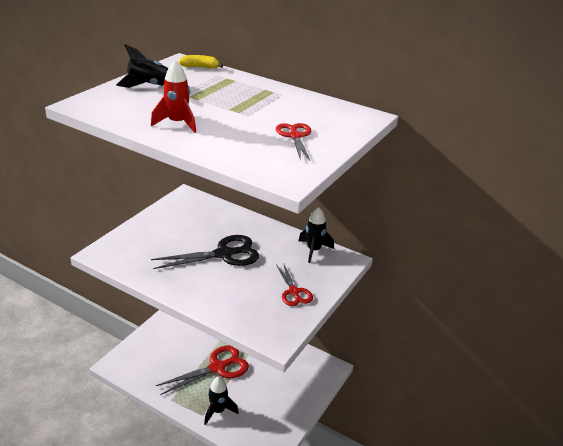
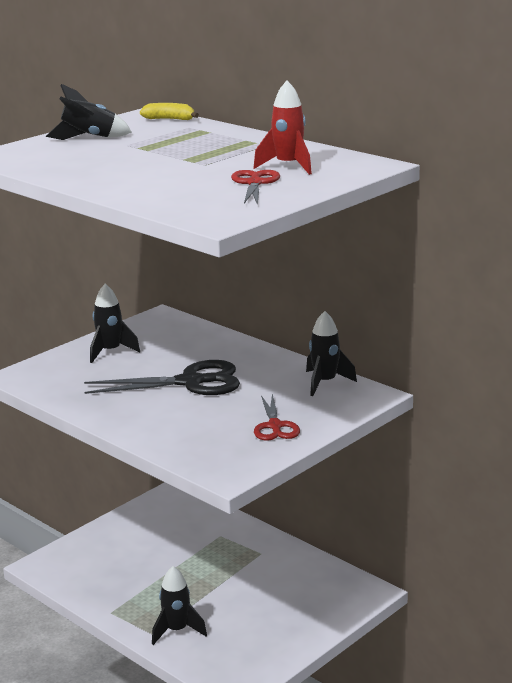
camera: 15 degrees right, 10 degrees down
(160, 228) = (110, 351): none -> black rocket
(177, 123) = (106, 172): red rocket -> red rocket (288, 166)
(217, 367) = (190, 579): red scissors -> none

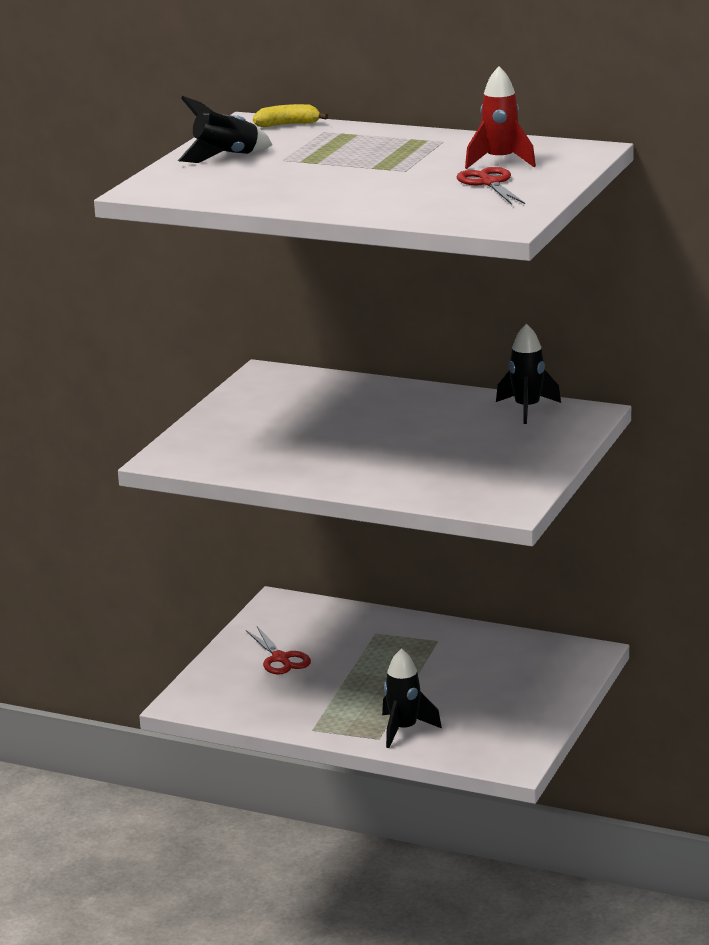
camera: 20 degrees left, 0 degrees up
(110, 351) = (247, 417): black rocket -> none
(190, 382) = (376, 432): black scissors -> none
(275, 426) = (514, 458): red scissors -> red scissors (280, 659)

